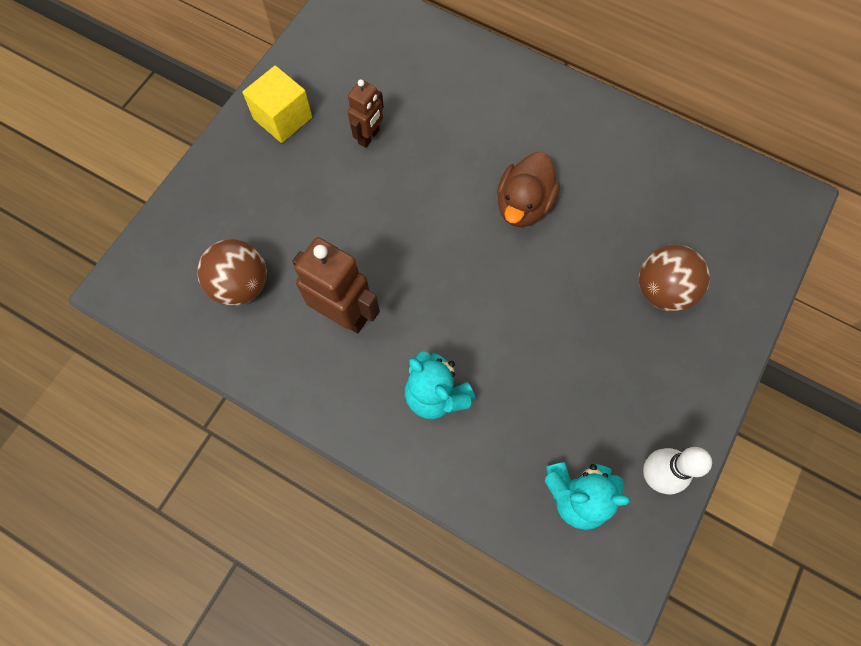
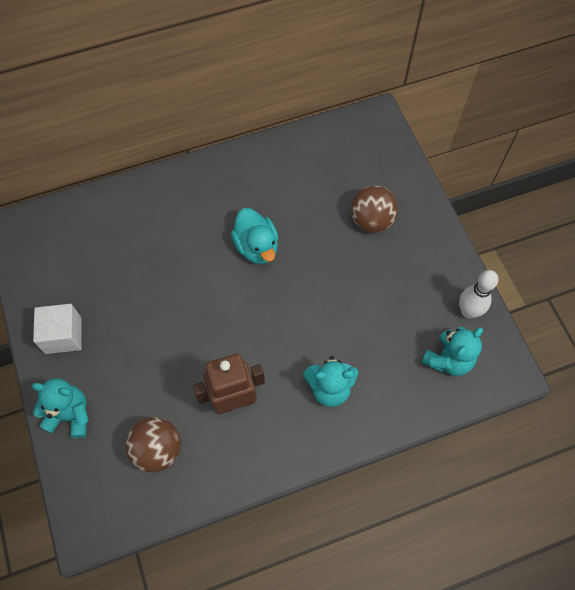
camera: 50 degrees left, 5 degrees down
(214, 186) = (70, 415): none -> turquoise teddy bear
(283, 118) = (63, 335): yellow cube -> white cube
(369, 137) = (129, 295): brown robot -> none
(523, 205) = (257, 247): brown duck -> turquoise duck

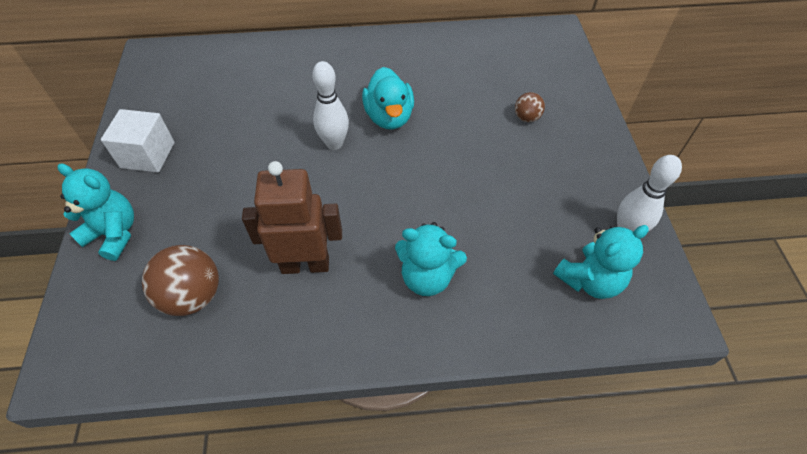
camera: 15 degrees right, 10 degrees down
(219, 285) = (334, 143): none -> white bowling pin
(371, 221) = (526, 118): brown ball -> brown ball, size x0.54

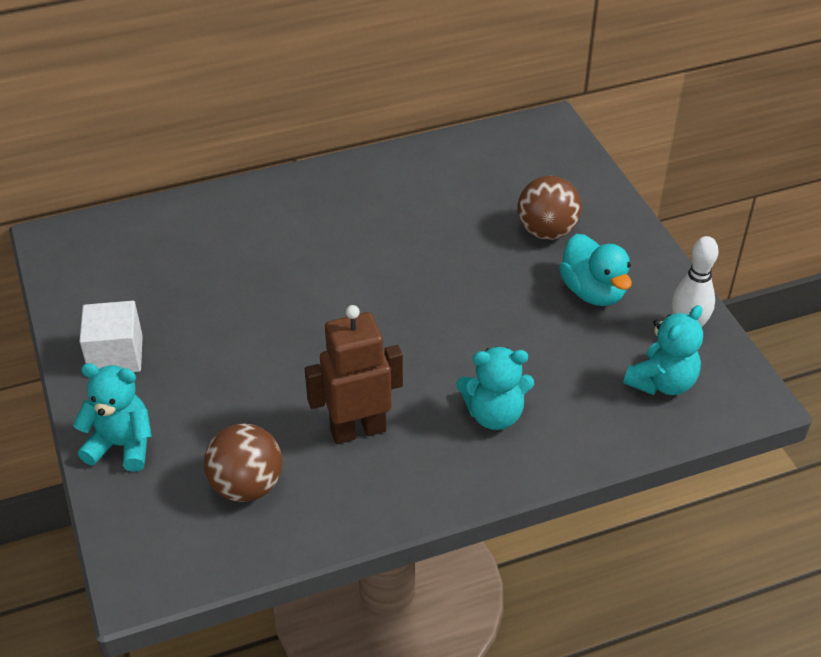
camera: 15 degrees left, 10 degrees down
(334, 143) = (336, 300): white bowling pin -> none
(389, 117) = (388, 259): turquoise duck -> turquoise duck (593, 292)
(526, 118) = (546, 231): brown ball -> brown ball, size x1.85

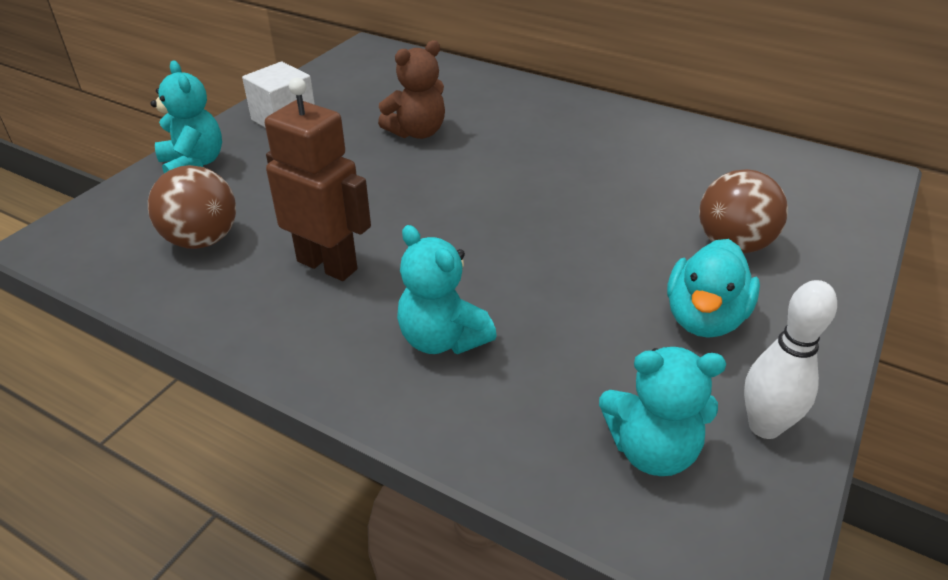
camera: 50 degrees right, 5 degrees down
(240, 290) = (417, 132): none -> brown teddy bear

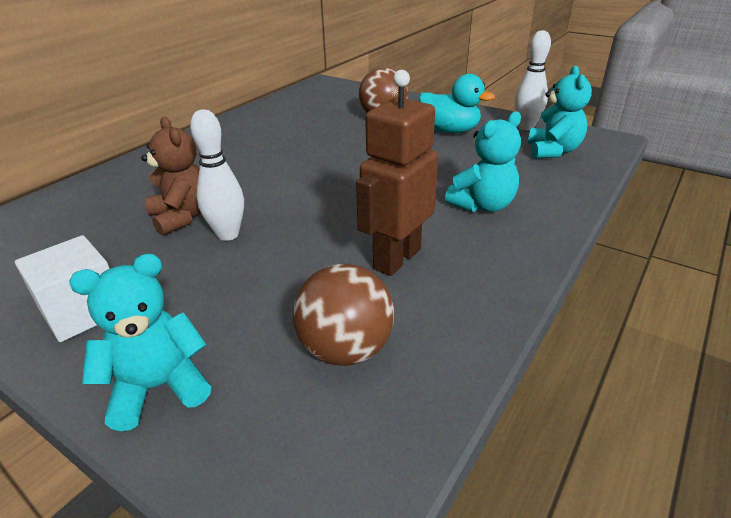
camera: 85 degrees left, 5 degrees down
(384, 161) = (228, 234): none -> white bowling pin

